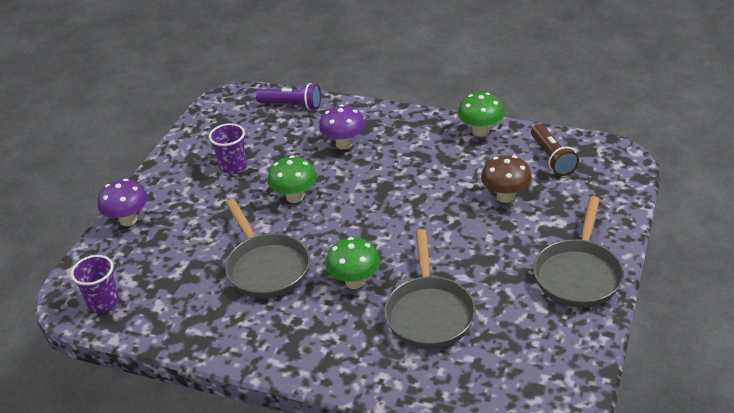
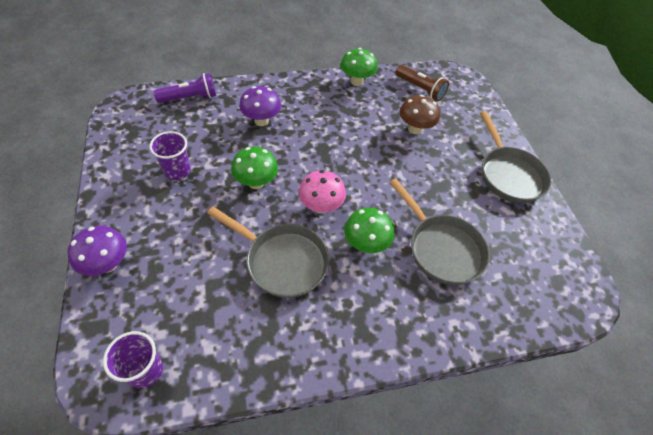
camera: 40 degrees left, 15 degrees up
(338, 236) = (321, 206): none -> pink mushroom

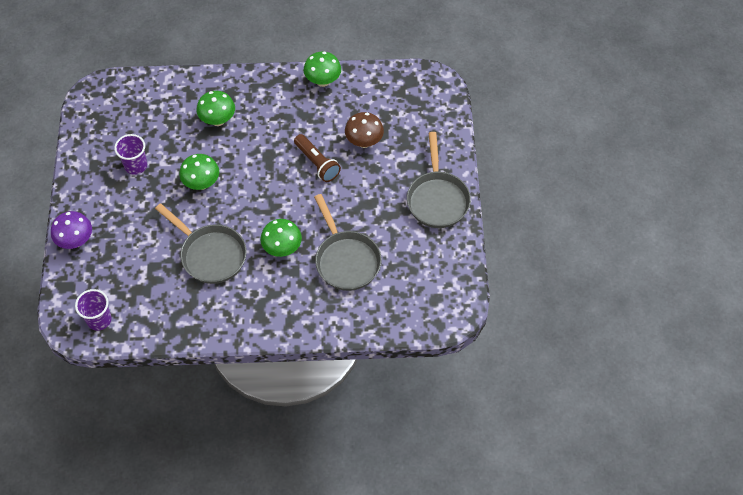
camera: 15 degrees right, 5 degrees up
(190, 98) = (155, 89): purple flashlight -> none
(261, 121) = (218, 120): purple mushroom -> green mushroom
(321, 206) = (253, 211): pink mushroom -> none
(420, 89) = (386, 95): brown flashlight -> brown flashlight (317, 163)

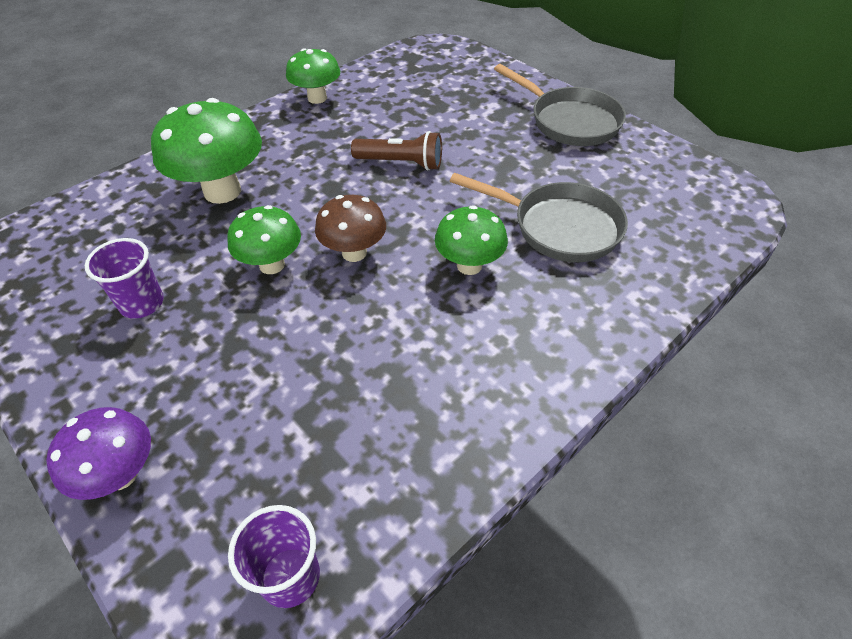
camera: 40 degrees left, 10 degrees down
(210, 254) = (380, 336): grey pan -> none
(218, 120) = (222, 191): green mushroom -> green mushroom, size x1.62
(364, 142) = (429, 119): brown mushroom -> brown mushroom (354, 253)

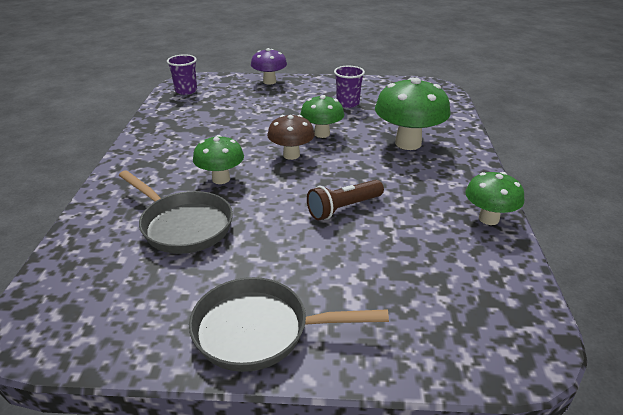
camera: 135 degrees right, 15 degrees down
(559, 227) = (183, 225): grey pan -> grey pan turned 120 degrees counterclockwise

